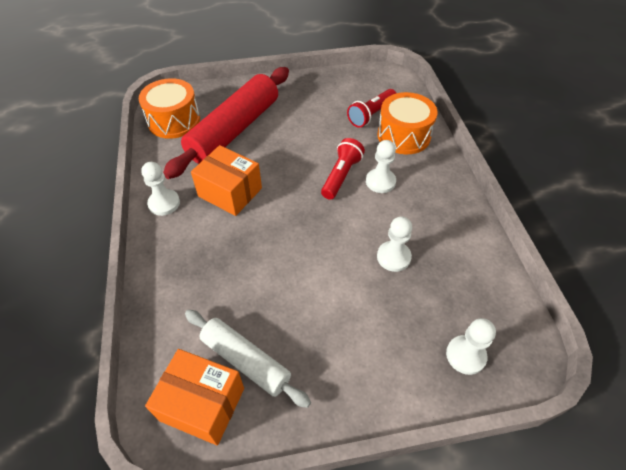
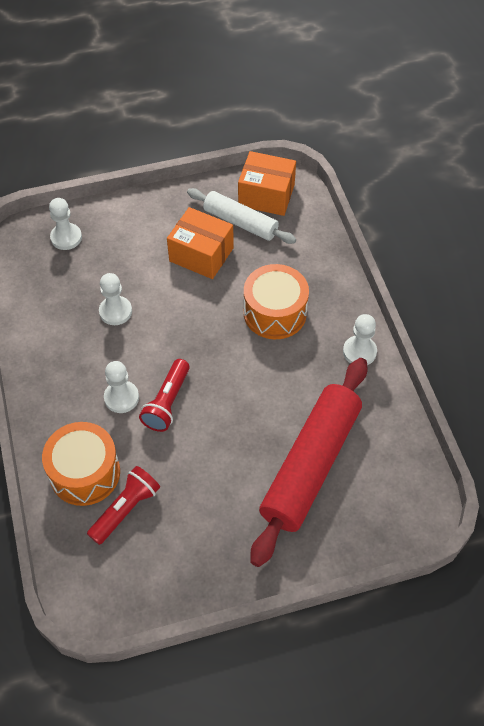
camera: 175 degrees right, 5 degrees up
(174, 121) = (397, 475): orange drum -> orange drum (275, 313)
(230, 192) = (292, 371): orange box -> orange box (201, 254)

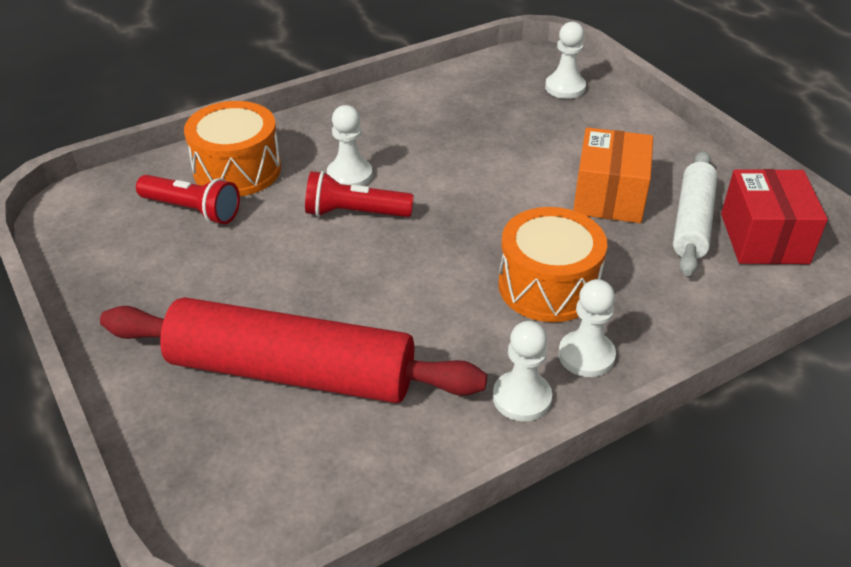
camera: 75 degrees right, 15 degrees down
(115, 311) = (475, 145): white pawn -> white pawn (586, 355)
(266, 195) = (764, 238): orange box -> red box

